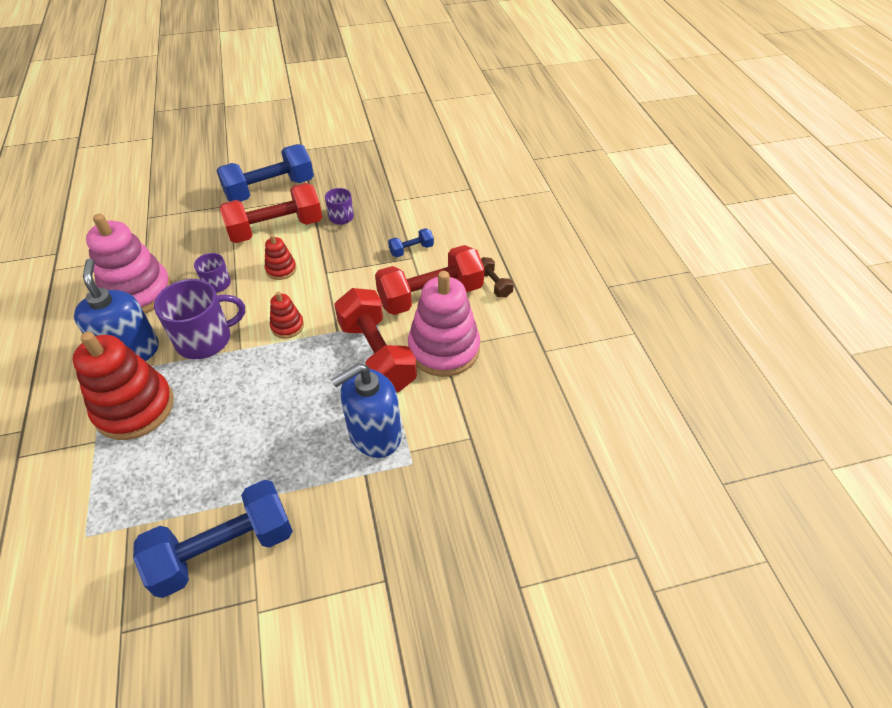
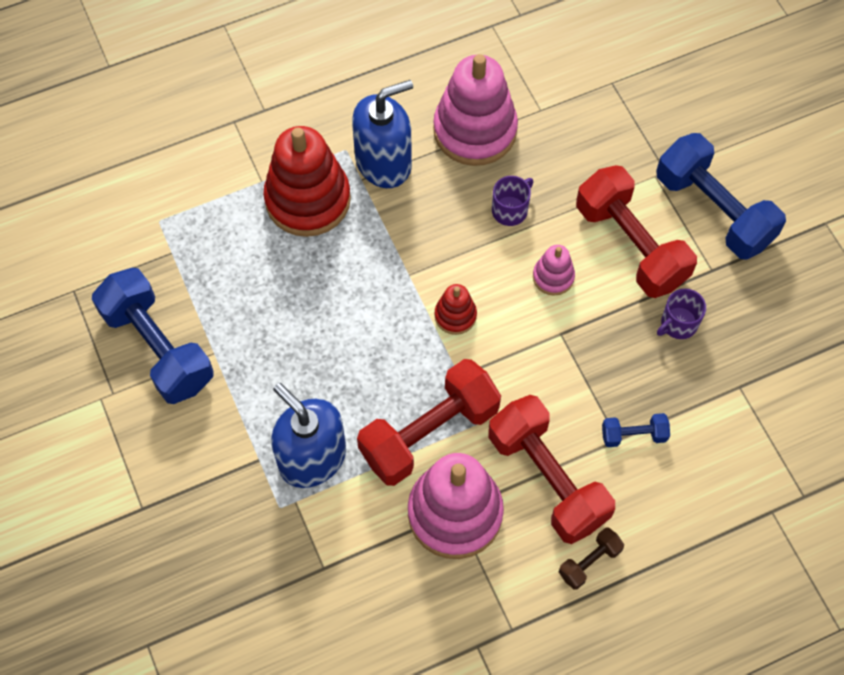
camera: 80 degrees right, 15 degrees up
(205, 339) = (417, 232): purple mug -> none
(281, 269) = (553, 277): red stacking toy -> pink stacking toy
(411, 250) = (633, 435): blue dumbbell -> blue dumbbell turned 60 degrees counterclockwise

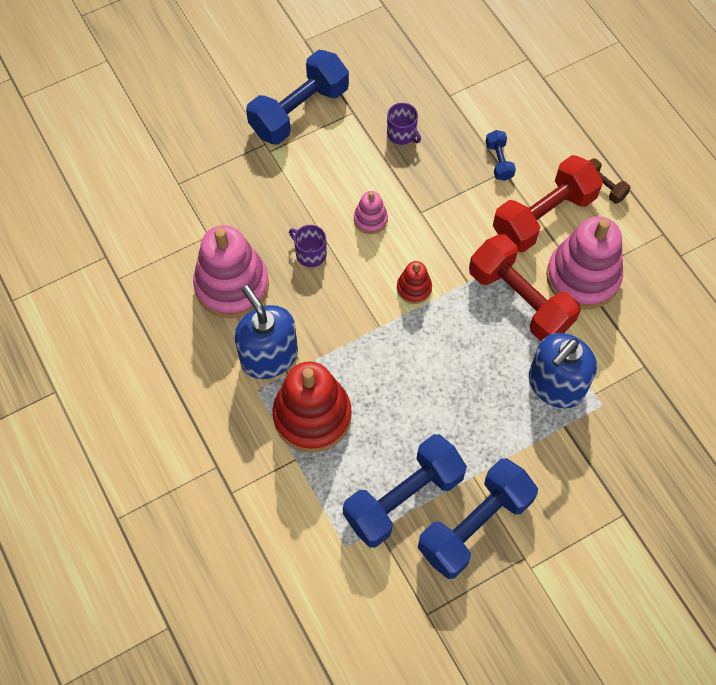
camera: 95 degrees left, 0 degrees up
(200, 280) = (403, 498): none -> blue dumbbell
(630, 245) = (336, 166): red dumbbell -> none

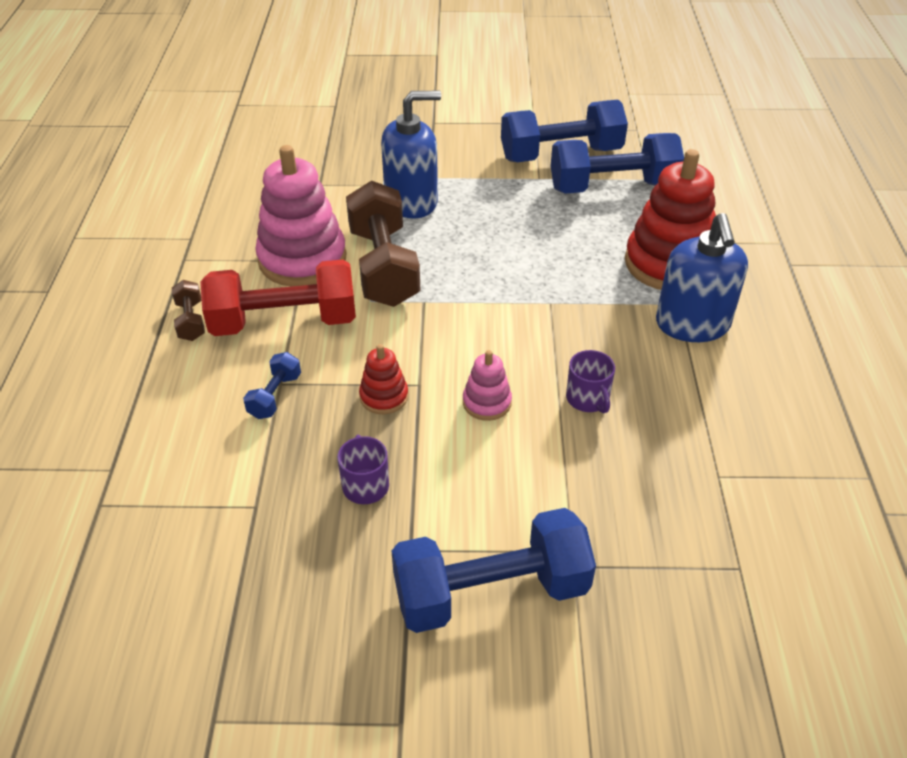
camera: 150 degrees left, 20 degrees down
(232, 285) = (708, 406): pink stacking toy -> none
(414, 288) = (487, 318): red stacking toy -> red stacking toy (384, 397)
(520, 300) = (383, 267): red dumbbell -> brown dumbbell

